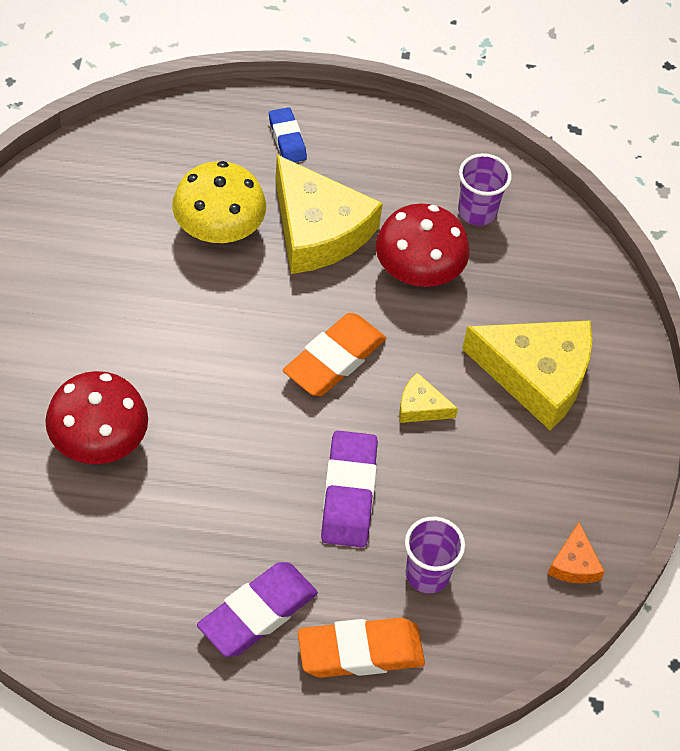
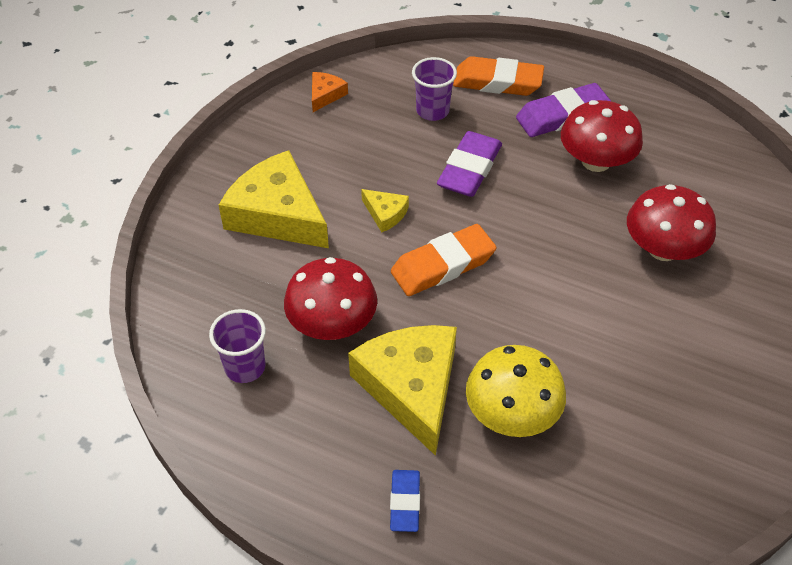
camera: 155 degrees left, 5 degrees down
(198, 548) = (596, 161): none -> red mushroom

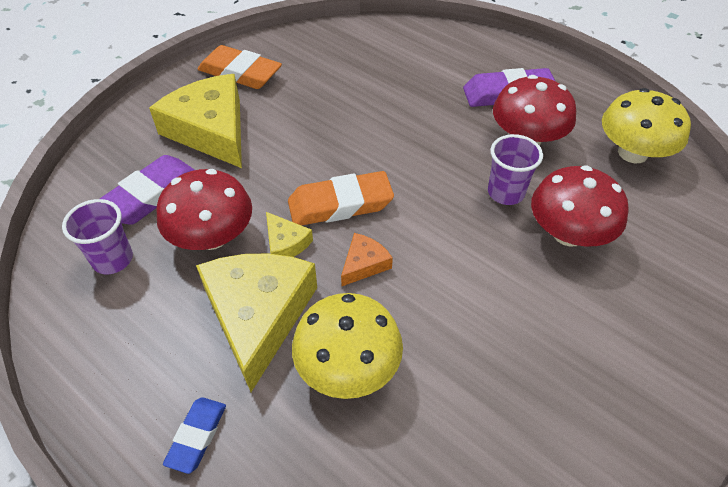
camera: 15 degrees right, 0 degrees up
(325, 95) = (300, 42): orange cheese -> orange cheese (364, 264)
(385, 213) = (307, 148): yellow cheese -> yellow cheese (285, 243)
(432, 111) = (388, 70): purple cup -> purple cup (505, 193)
(469, 169) = (401, 124): purple eraser -> purple eraser (151, 195)
(497, 82) = (458, 56): orange eraser -> orange eraser (240, 73)
(698, 156) = (632, 153): none -> yellow mushroom

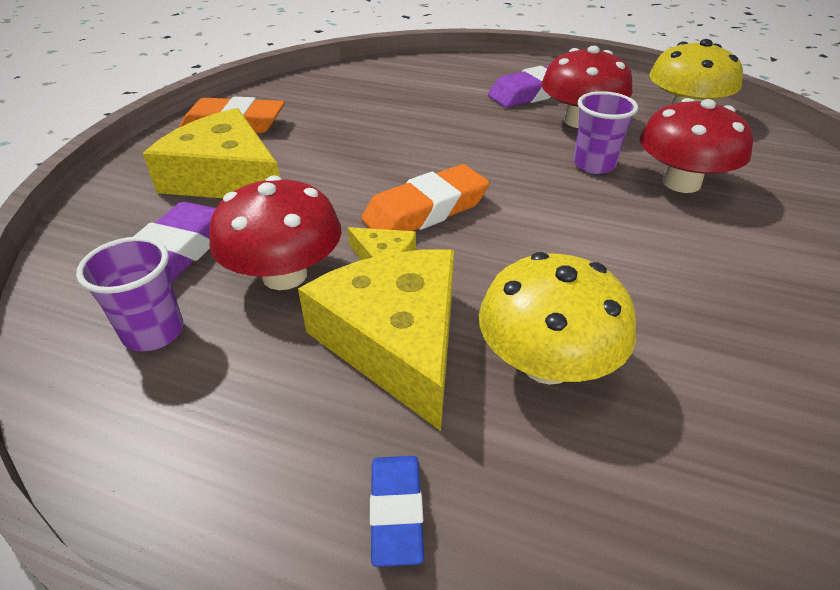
camera: 20 degrees left, 10 degrees down
(364, 264) = (492, 257): orange cheese -> none

